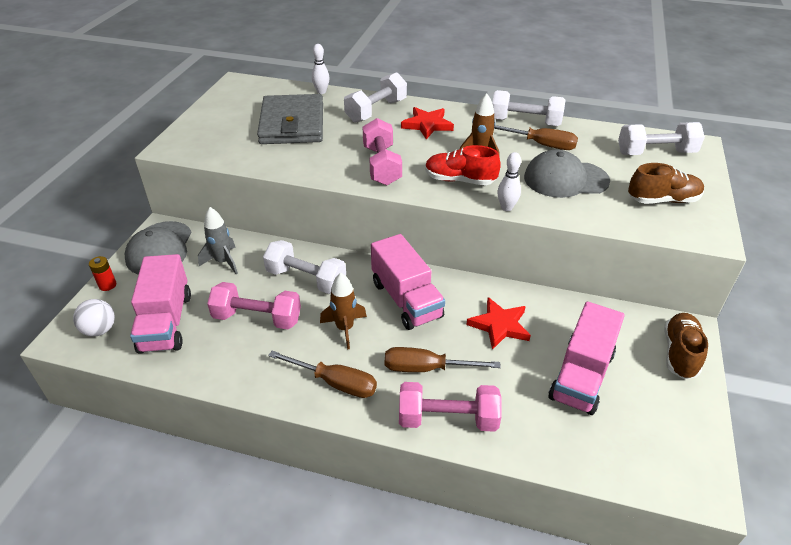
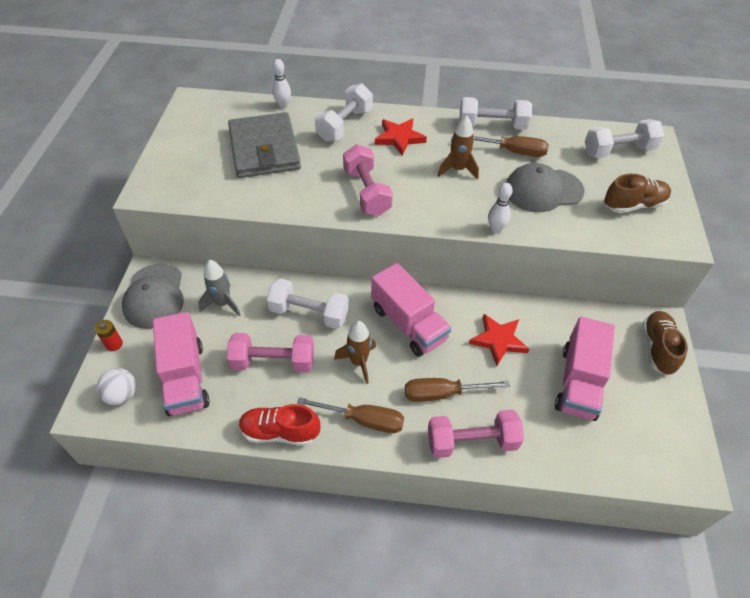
camera: 10 degrees left, 10 degrees up
(459, 180) = (445, 202): red shoe -> red shoe (280, 432)

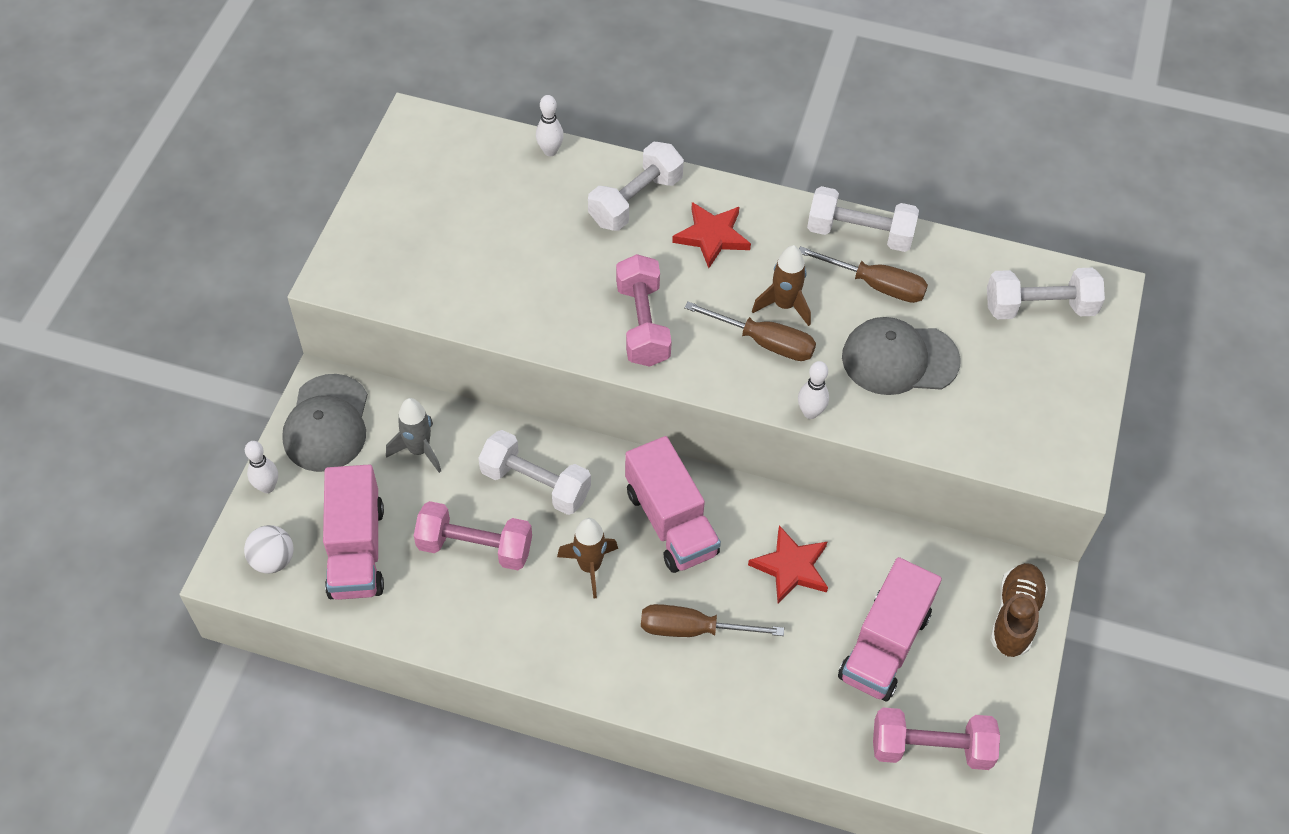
camera: 10 degrees right, 5 degrees up
(114, 344) = (267, 487): red battery -> white bowling pin
(264, 149) = (509, 228): grey wallet -> none
(280, 432) = (468, 644): red shoe -> none
(363, 420) = (579, 647): brown screwdriver -> brown screwdriver (764, 342)
(472, 442) = (714, 700): pink dumbbell -> pink dumbbell (931, 748)
(633, 205) = (1025, 404): brown shoe -> none

